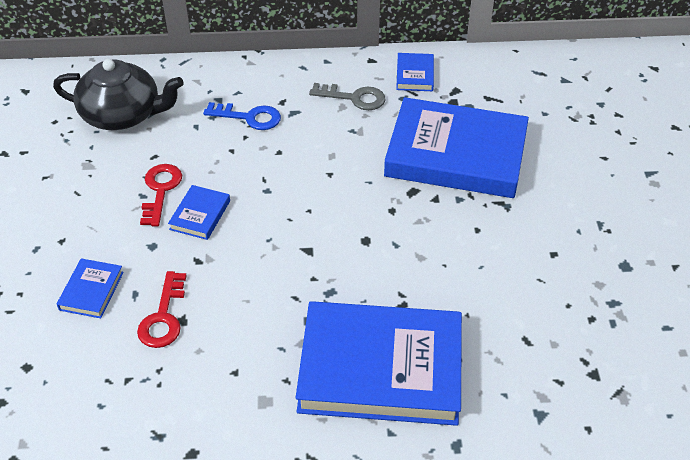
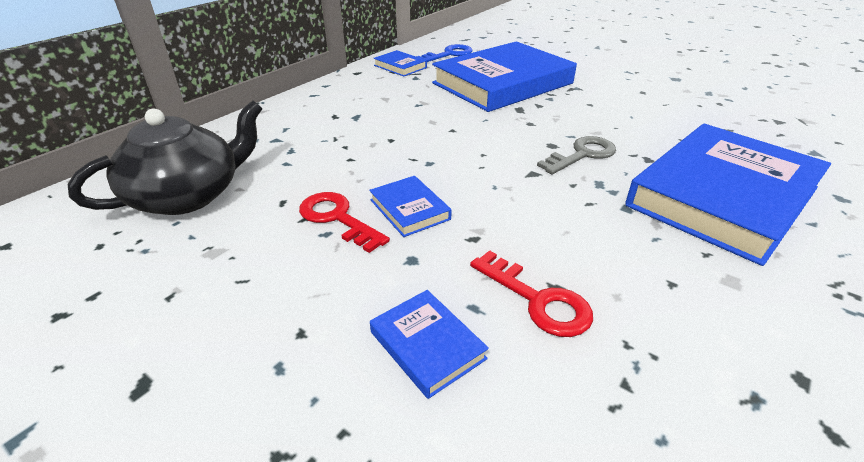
camera: 50 degrees left, 10 degrees down
(249, 117) = (325, 135): blue key -> blue key (449, 54)
(354, 98) = (384, 91): grey key -> grey key (582, 155)

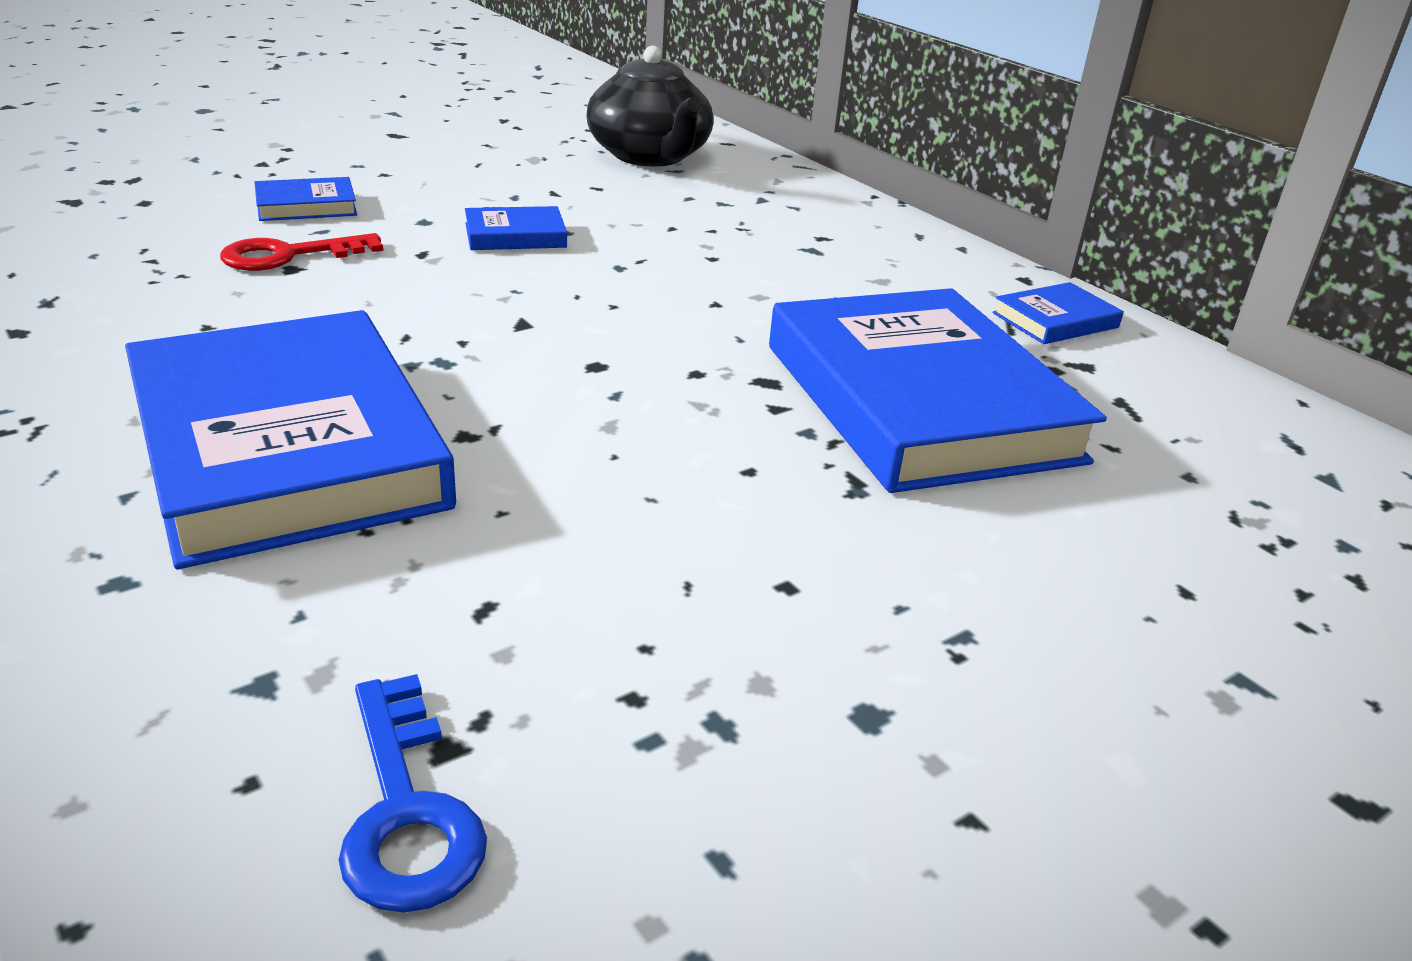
camera: 105 degrees right, 5 degrees down
(337, 218) = (536, 204): red key -> none
(449, 54) = (1143, 389): blue key -> blue key (406, 810)
(582, 155) = (538, 378): grey key -> none

